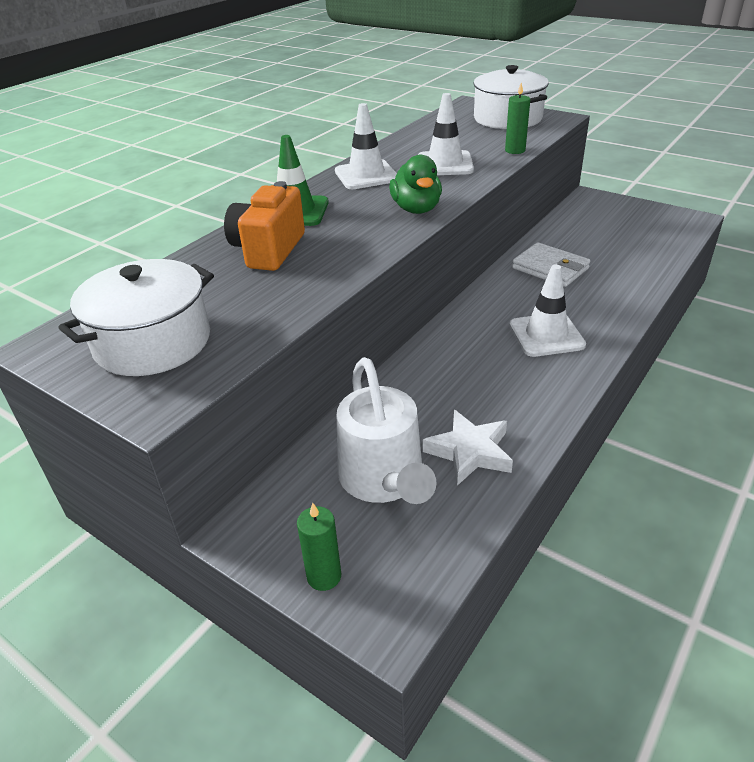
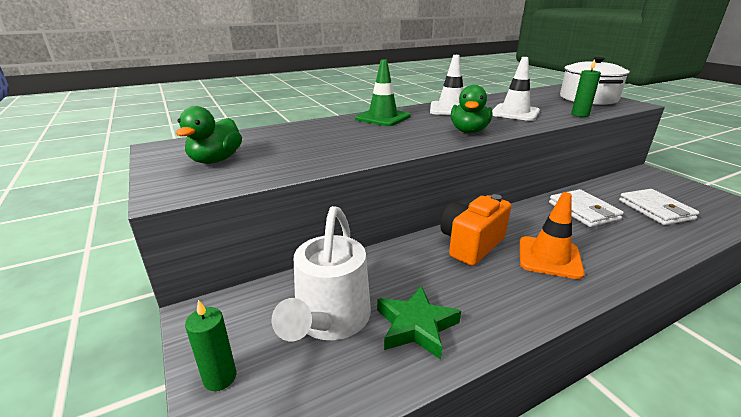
camera: 25 degrees right, 10 degrees down
(153, 342) = (216, 160): white pot -> green duck
(268, 250) = (343, 132): orange camera -> orange camera (471, 244)
(469, 452) = (416, 326): white star -> green star
(546, 335) = (549, 257): white traffic cone -> orange traffic cone
(614, 246) = (655, 210): none -> white wallet

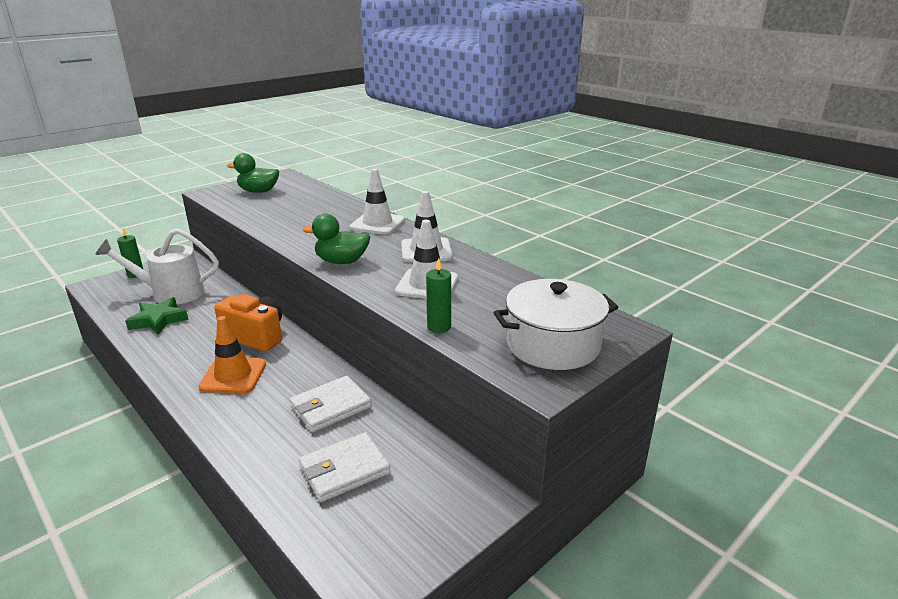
camera: 75 degrees right, 0 degrees up
(382, 117) = (377, 224): green traffic cone -> white traffic cone

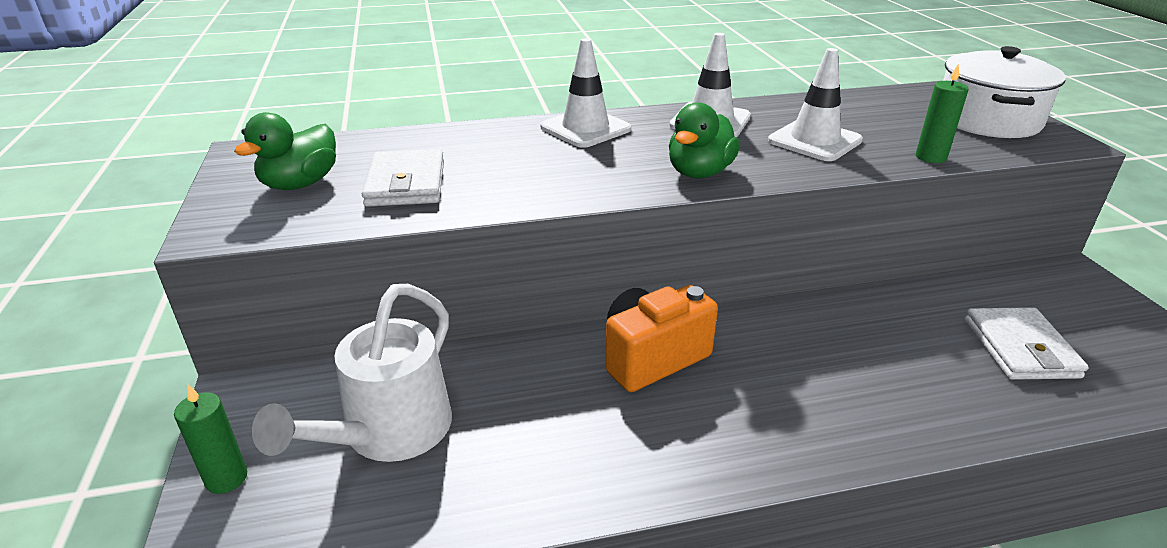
camera: 60 degrees left, 5 degrees up
(159, 320) = (494, 464): green star -> none
(233, 376) = (761, 400): orange traffic cone -> none
(331, 407) = (883, 330): white wallet -> white wallet (406, 184)

